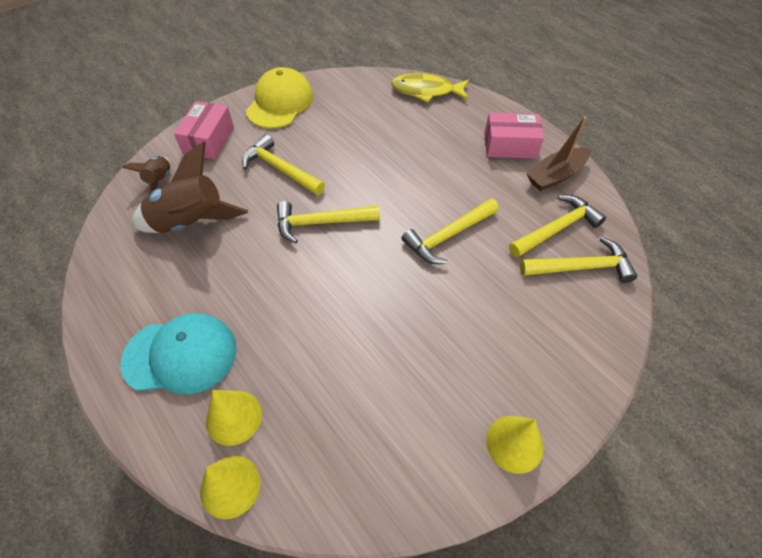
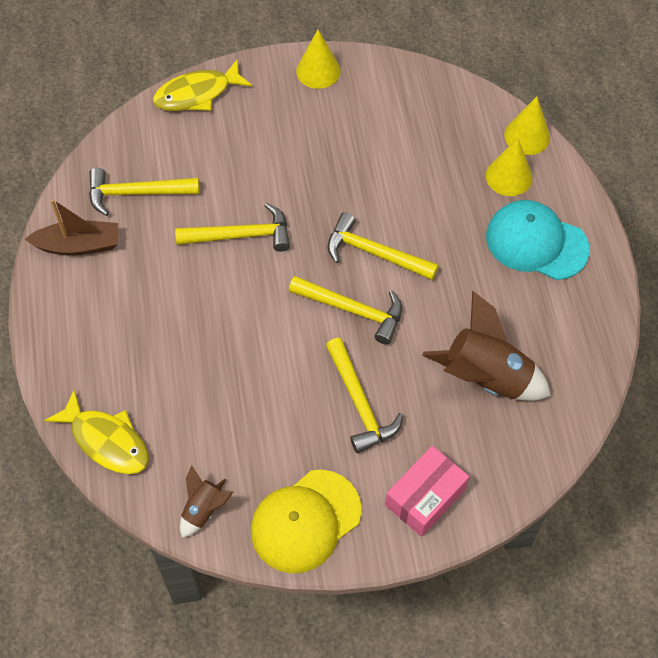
camera: 150 degrees left, 5 degrees up
(159, 180) = (504, 457): brown rocket -> brown rocket (204, 509)
(510, 145) = (87, 305): pink box -> none
(581, 267) = (151, 152): yellow hammer -> yellow hammer (374, 253)
(602, 344) = (197, 94): none -> yellow fish

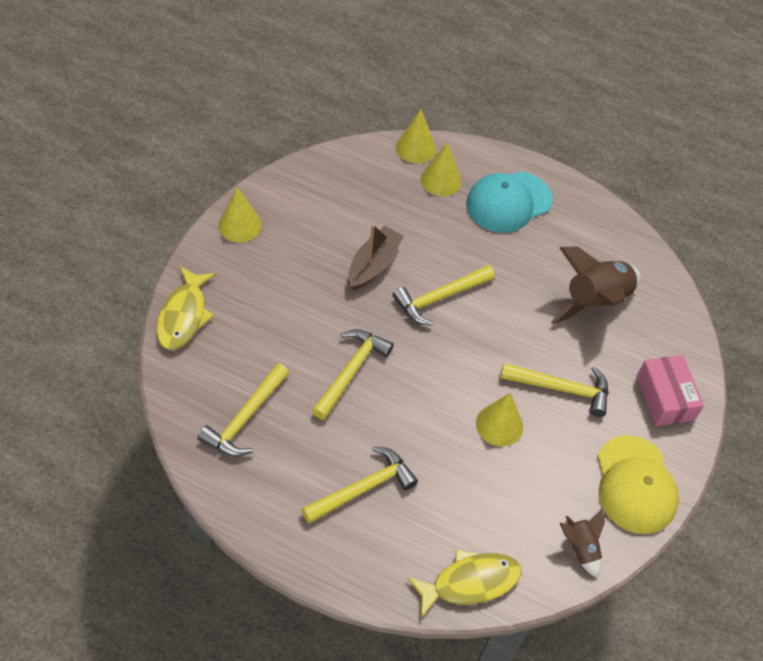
camera: 60 degrees left, 5 degrees down
(78, 245) = (260, 492): brown boat -> brown boat (373, 265)
(279, 375) = (499, 424): none -> yellow cone
(353, 310) = (478, 342): yellow hammer -> yellow hammer (363, 488)

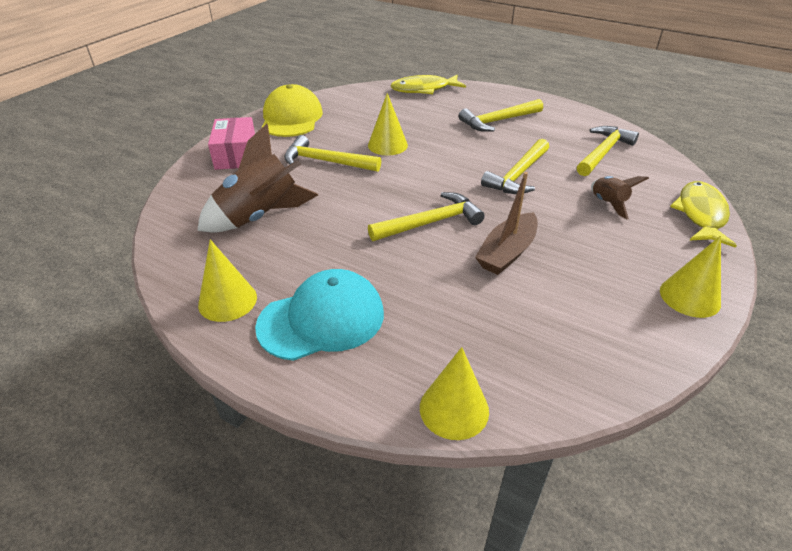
camera: 170 degrees left, 15 degrees down
(441, 180) = (416, 352): yellow cone -> yellow cone (227, 300)
(580, 548) = (345, 98): brown rocket -> brown rocket (608, 204)

